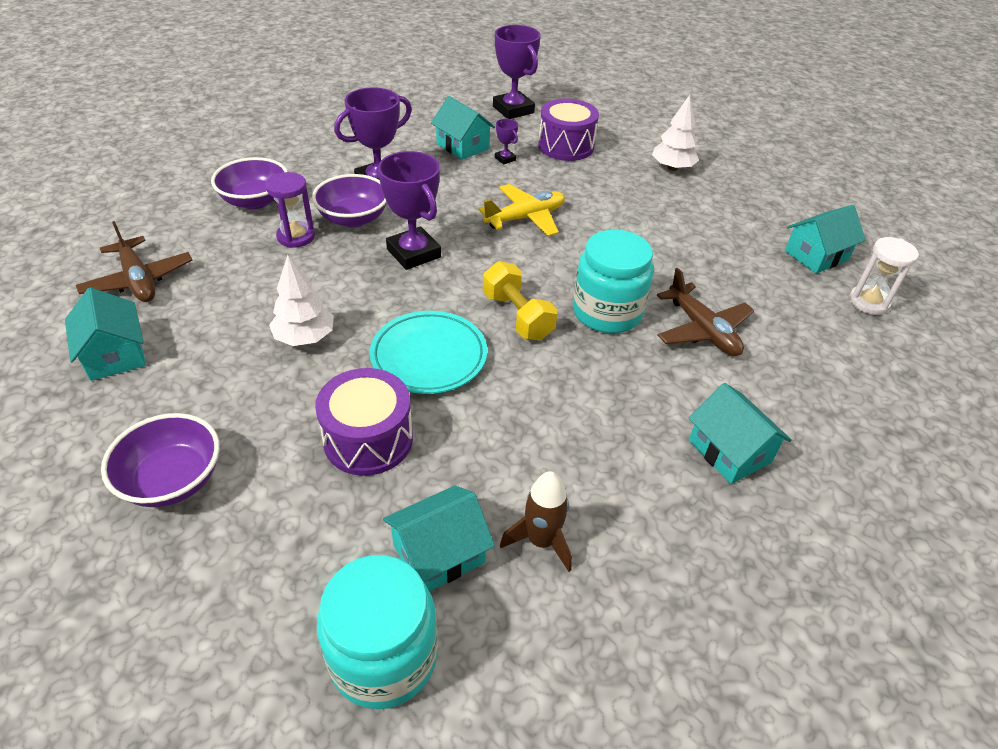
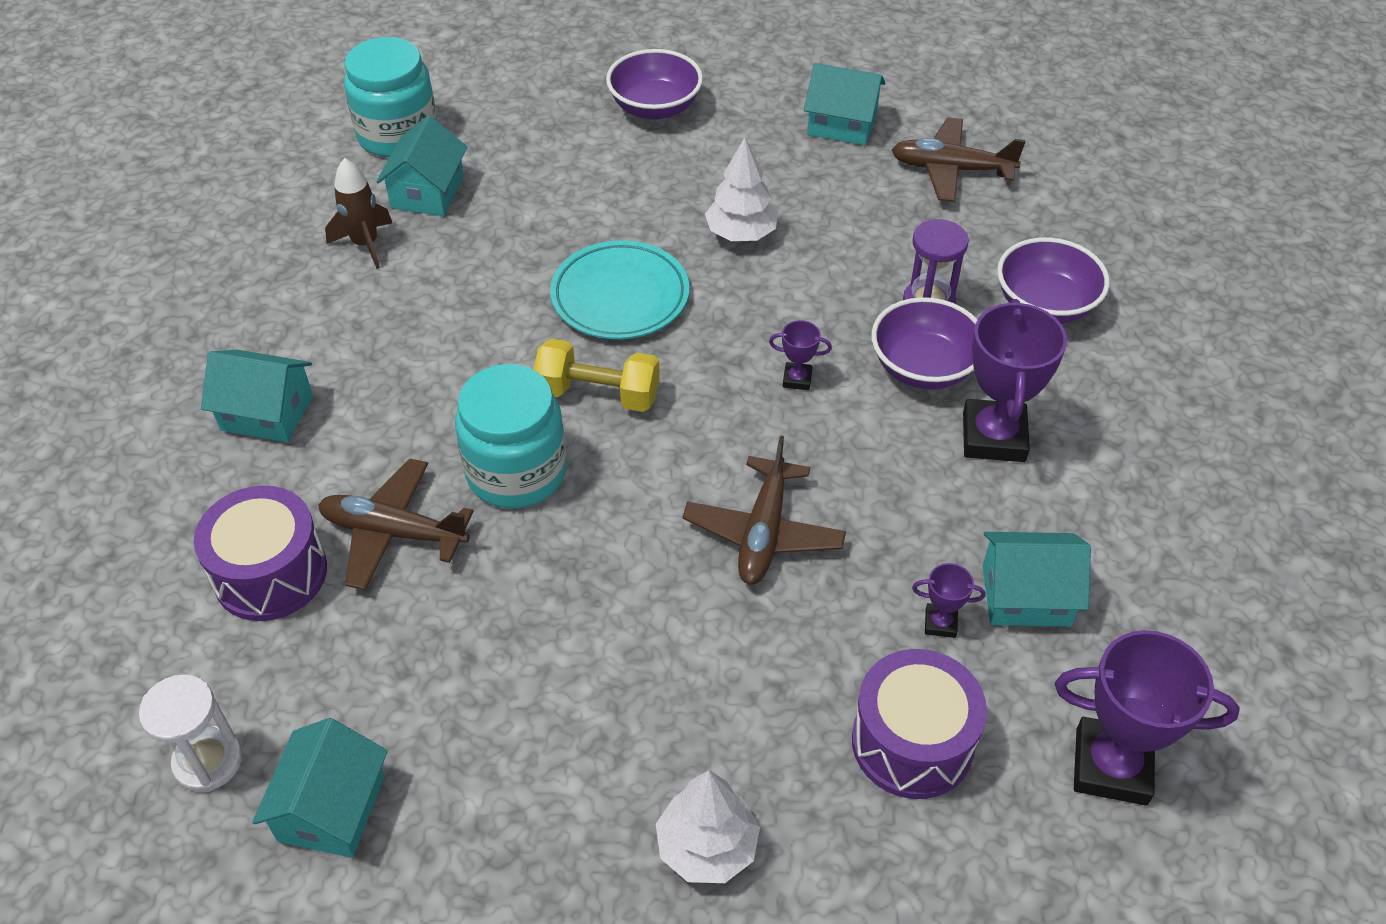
camera: 135 degrees right, 5 degrees up
(368, 439) = (571, 211): purple drum -> purple drum (270, 573)
(413, 253) = (797, 379): purple trophy -> purple trophy, size x0.46
(525, 218) = (763, 532): yellow plane -> brown plane

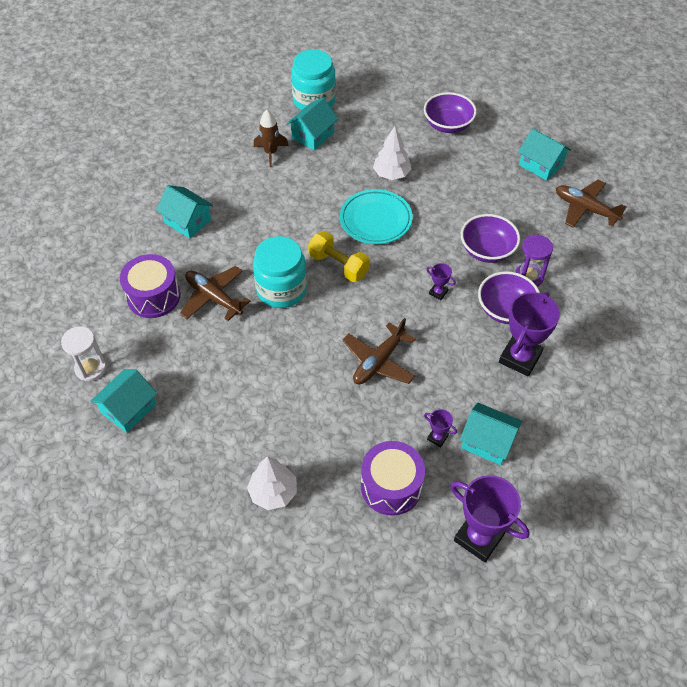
camera: 25 degrees right, 5 degrees up
(741, 233) = (453, 207): white tree -> white tree (391, 174)
(1045, 305) = (590, 299): purple bowl -> purple bowl (487, 250)

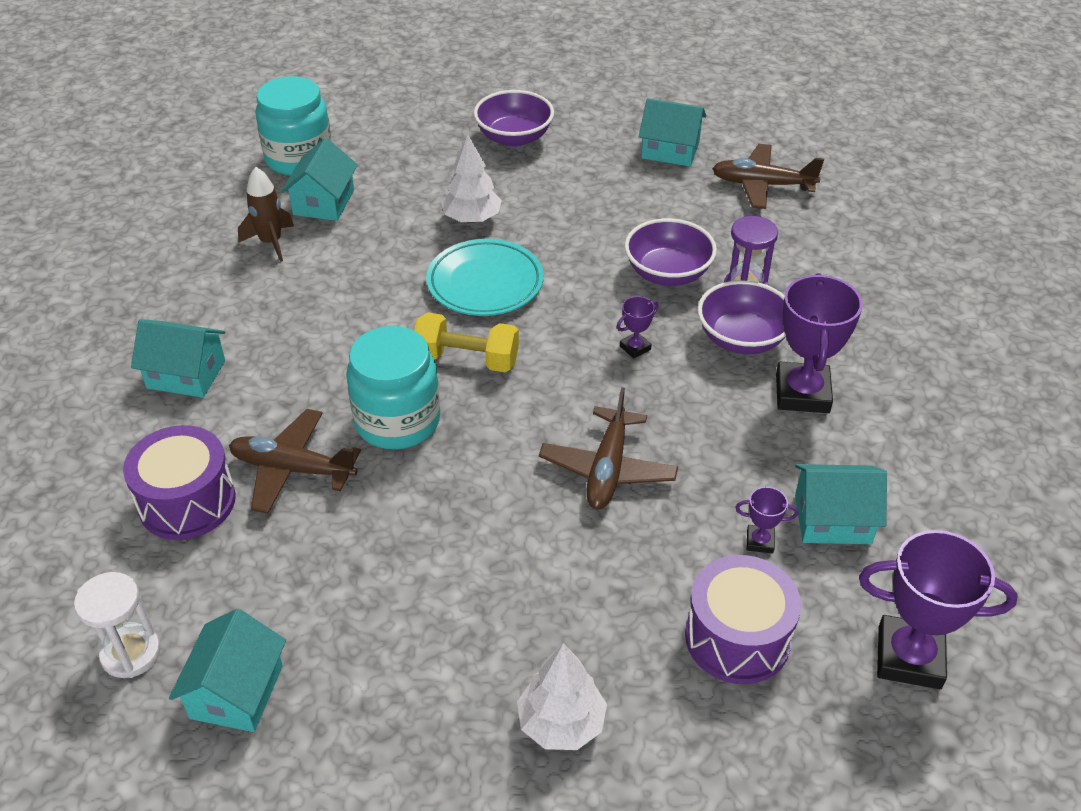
camera: 25 degrees left, 10 degrees down
(438, 292) = (635, 348): purple trophy -> purple trophy turned 45 degrees counterclockwise

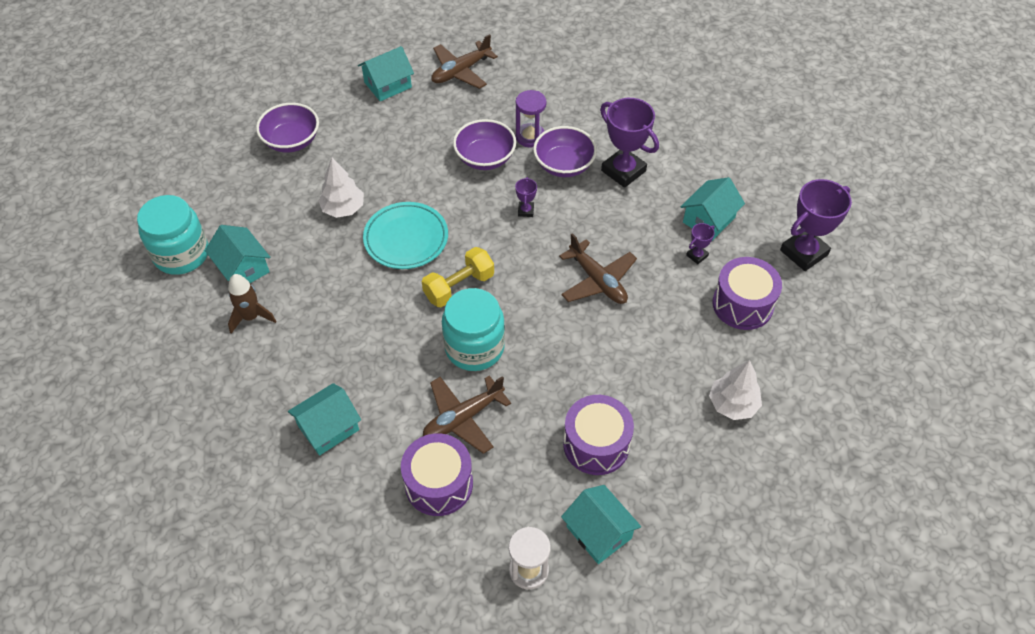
camera: 50 degrees left, 10 degrees up
(363, 612) = (596, 444): none -> purple drum

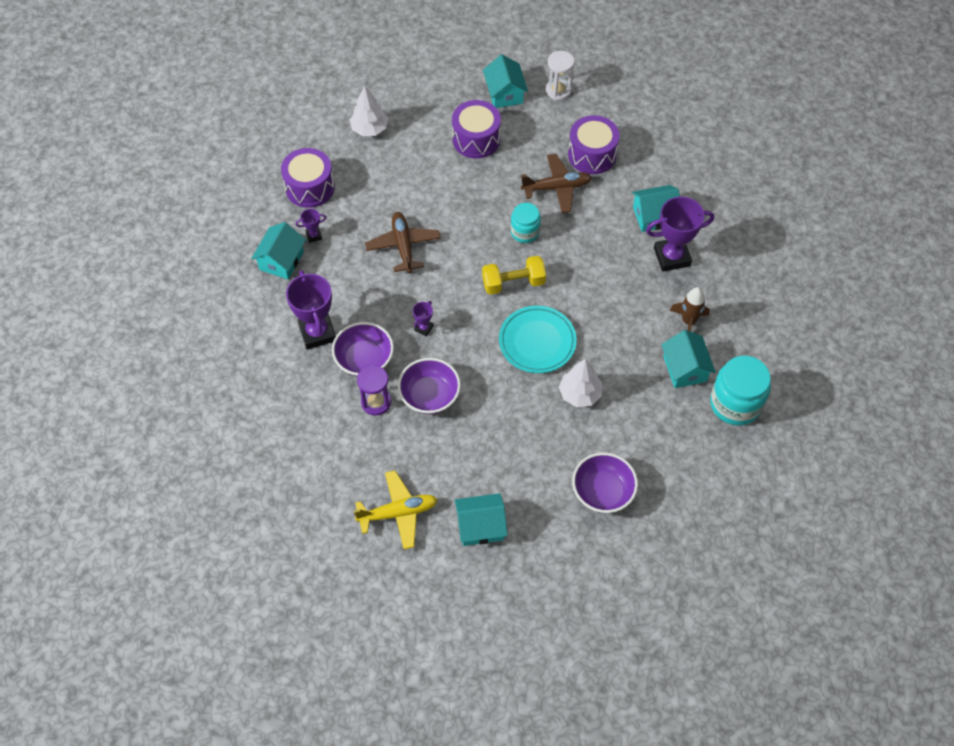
camera: 155 degrees left, 5 degrees up
(461, 71) = (398, 513): brown plane -> yellow plane
(474, 347) = (525, 232): turquoise jar -> turquoise jar, size x0.60
(709, 220) = (281, 260): turquoise house -> turquoise house turned 45 degrees counterclockwise
(804, 252) = (232, 206): purple trophy -> purple trophy (672, 257)

